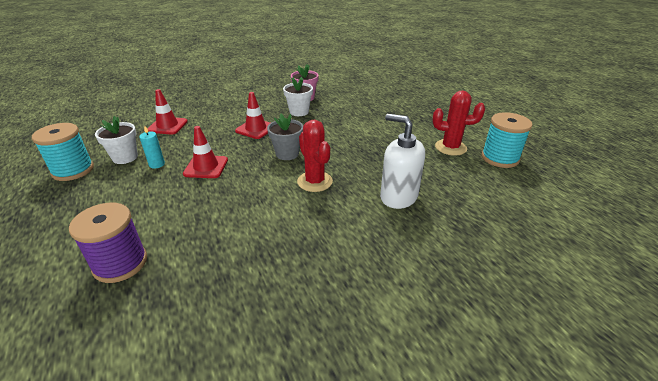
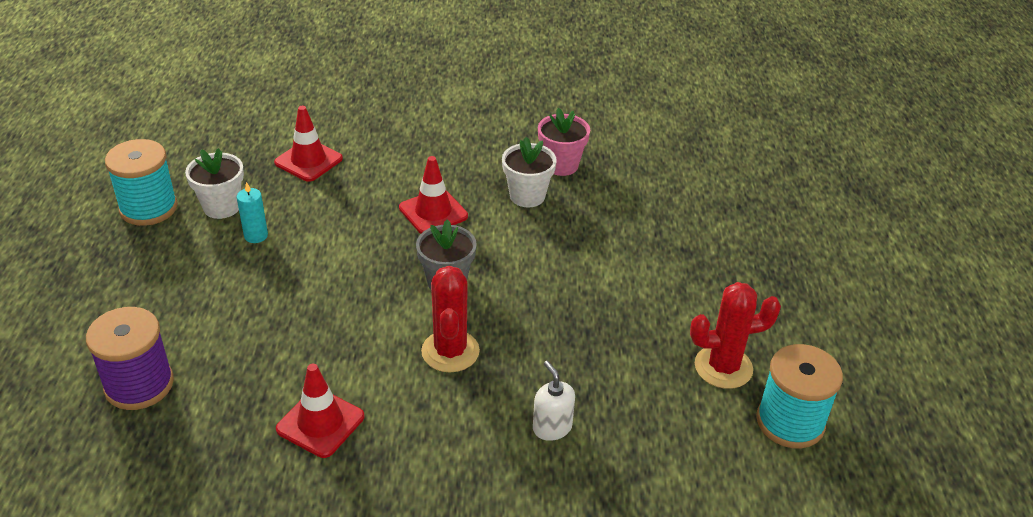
camera: 25 degrees right, 5 degrees up
(206, 167) = (317, 265): red traffic cone -> red traffic cone (320, 423)
(398, 196) = (552, 427): white soap dispenser -> white soap dispenser, size x0.56
(450, 147) = (723, 367): red cactus -> red cactus turned 45 degrees counterclockwise

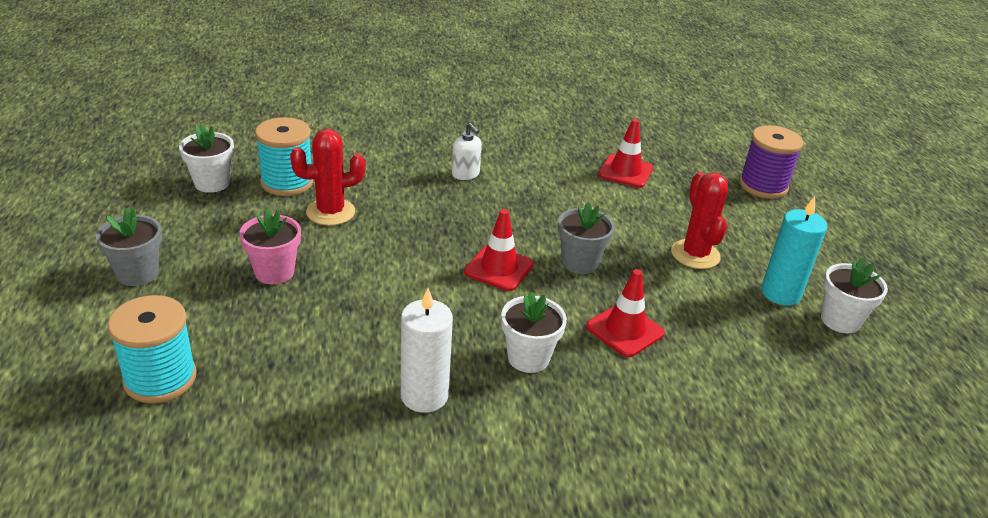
camera: 170 degrees right, 5 degrees down
(148, 208) = (906, 314): turquoise spool -> turquoise spool (160, 378)
(256, 236) = (780, 293): turquoise candle -> turquoise candle, size x1.71
(308, 161) = (802, 385): red traffic cone -> red traffic cone (499, 268)
(450, 351) = (555, 213): red cactus -> red cactus (695, 254)
(561, 165) = (496, 406): pink flower pot -> pink flower pot (274, 272)
(615, 176) = (424, 395): none -> white candle
(885, 425) = (212, 183): none -> white flower pot
(895, 296) = (138, 273): none -> grey flower pot

